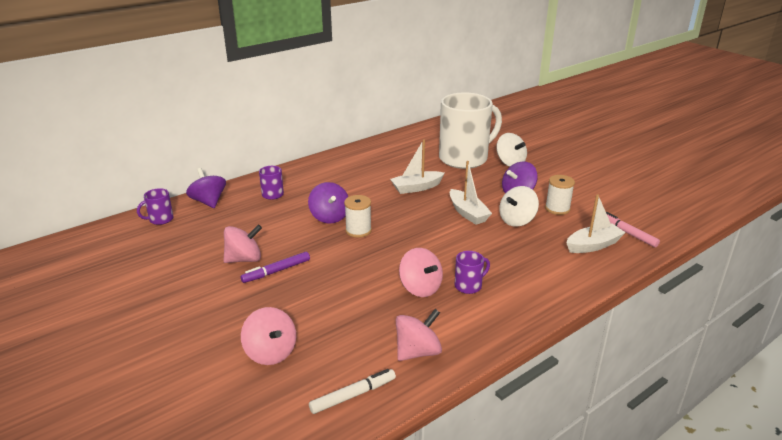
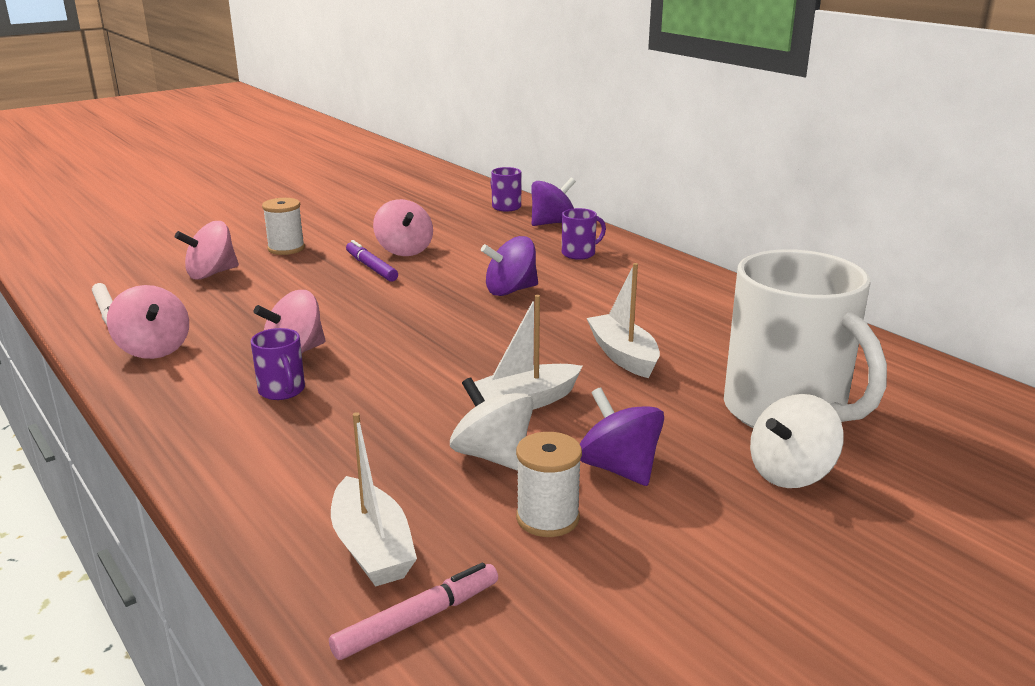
camera: 90 degrees right, 5 degrees down
(358, 230) = (467, 310): white spool -> white spool (286, 248)

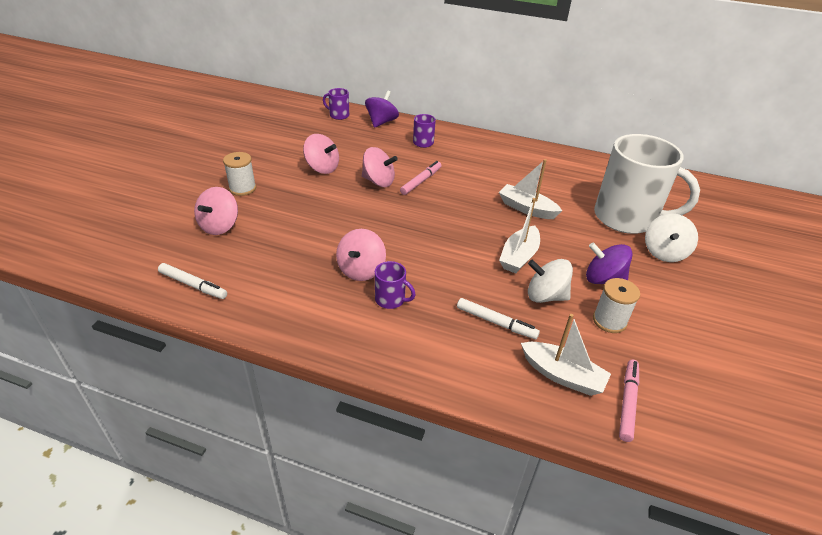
camera: 35 degrees left, 15 degrees up
(154, 349) = (268, 301): pink spinning top -> pink spinning top (378, 181)
(371, 267) = (319, 188): purple marker -> none
(375, 458) = (496, 322): none -> white marker
(510, 290) = (421, 181): purple spinning top -> pink marker

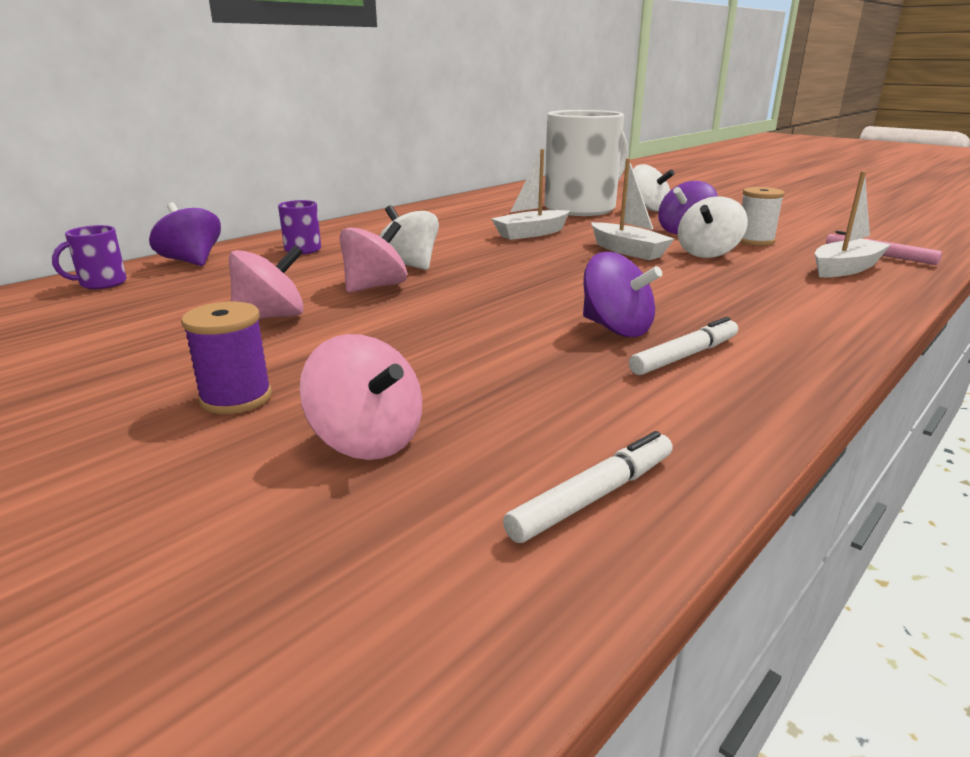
camera: 65 degrees left, 15 degrees down
(242, 188) = (236, 398): white spool -> purple spool
(361, 270) = (616, 328): pink spinning top -> purple spinning top
(391, 299) = (698, 320): purple mug -> none
(421, 181) = (409, 265): pink marker -> white spinning top
(496, 322) = (754, 278): white marker -> white marker (684, 356)

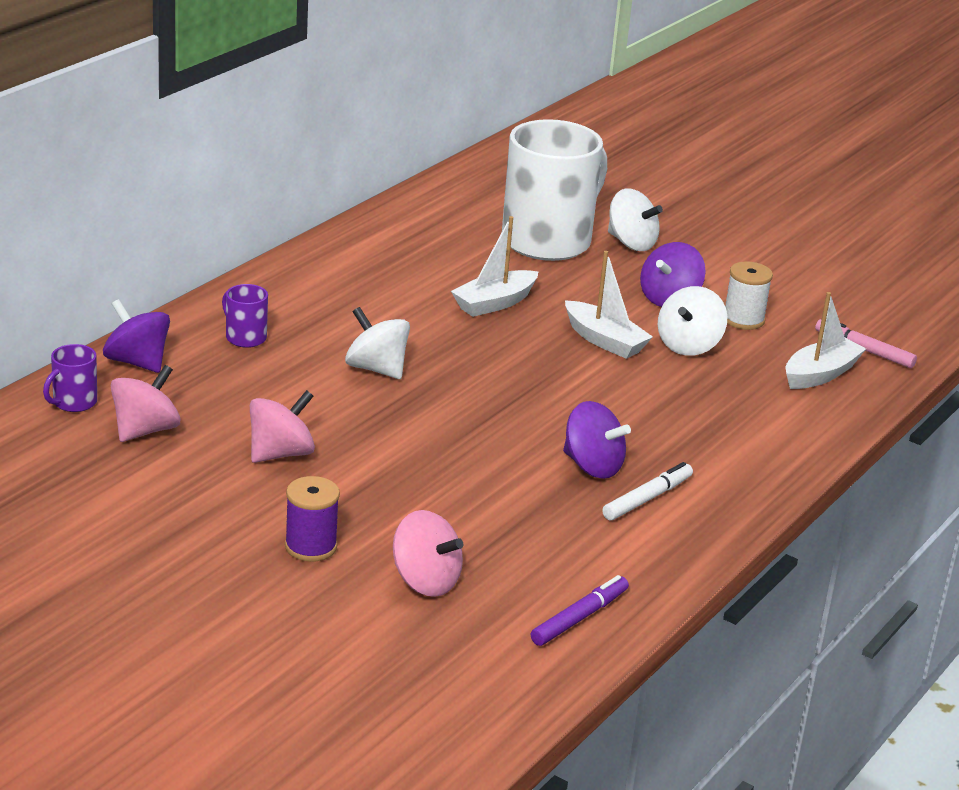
camera: 10 degrees left, 5 degrees up
(375, 287) = (356, 407): pink spinning top -> pink spinning top (145, 430)
(593, 496) = (579, 618): white marker -> purple marker

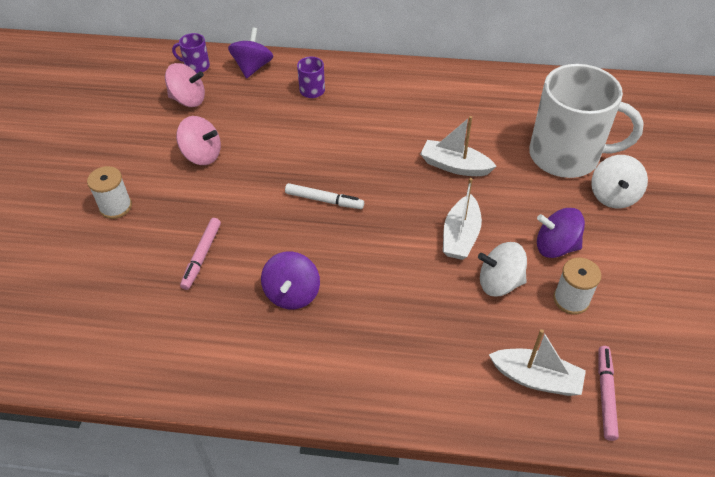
camera: 65 degrees right, 20 degrees up
(311, 546) = (115, 207): purple spool -> white spool
(376, 369) = (325, 151): white spinning top -> none
(425, 581) = (108, 268): pink spinning top -> none
(473, 507) = (202, 256): none -> pink marker
(579, 618) = (108, 358): purple marker -> none
(647, 498) = (273, 338): white marker -> white marker (324, 200)

